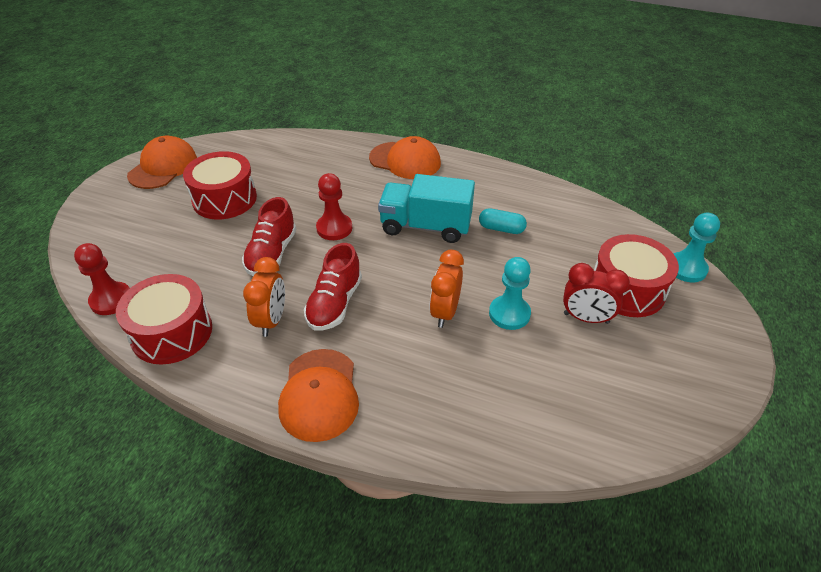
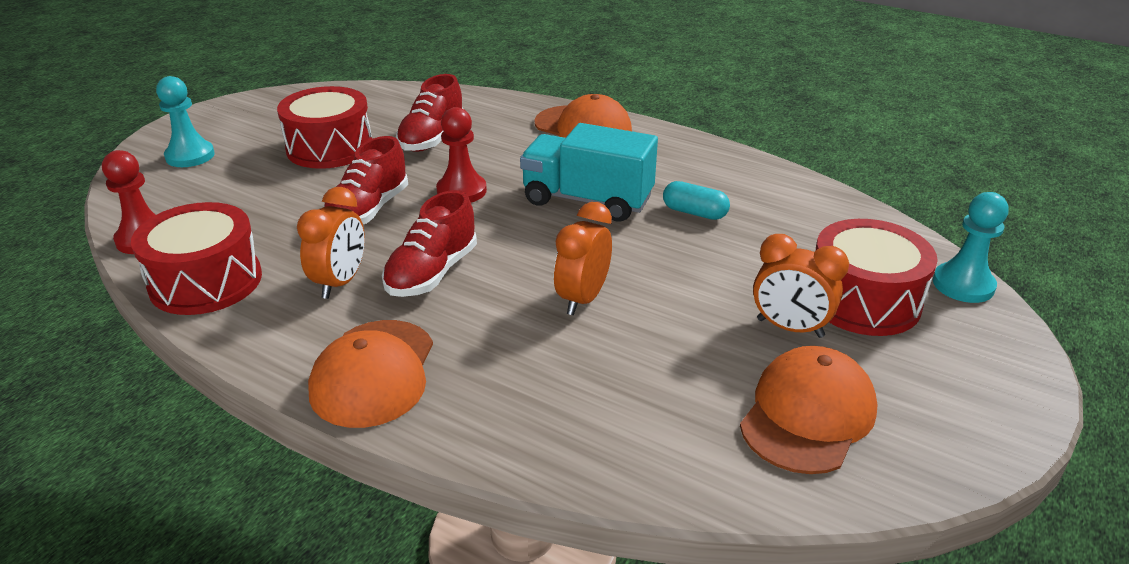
camera: 10 degrees right, 10 degrees down
(163, 167) = (266, 109): orange cap -> orange cap (808, 415)
(298, 182) = (432, 138): none -> red shoe
(509, 314) = (676, 310): turquoise pawn -> turquoise pawn (190, 156)
(586, 318) = (790, 328): red clock -> orange clock

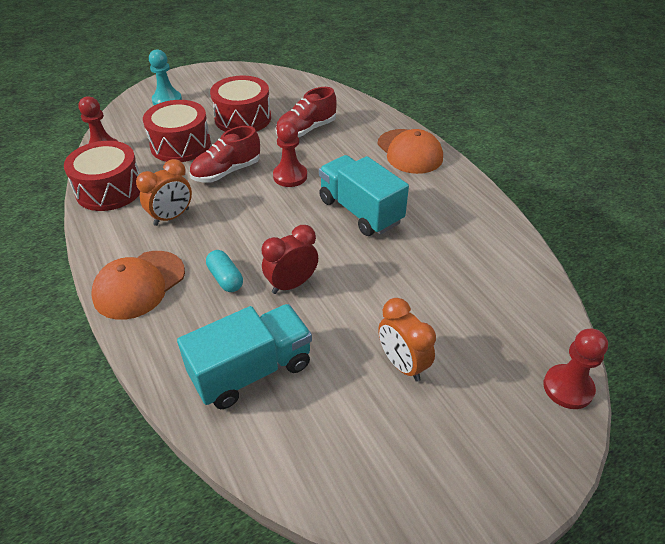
camera: 30 degrees right, 10 degrees up
(432, 273) = (223, 230): red shoe -> none
(583, 299) = (291, 284): orange clock -> red clock
(628, 404) = (251, 370): none -> turquoise truck
(694, 212) = (422, 247): turquoise capsule -> turquoise capsule (225, 278)
(808, 415) = (352, 433): orange cap -> none
(863, 300) = (476, 366): red drum -> red drum (180, 145)
(963, 285) = (568, 388): turquoise pawn -> red pawn

